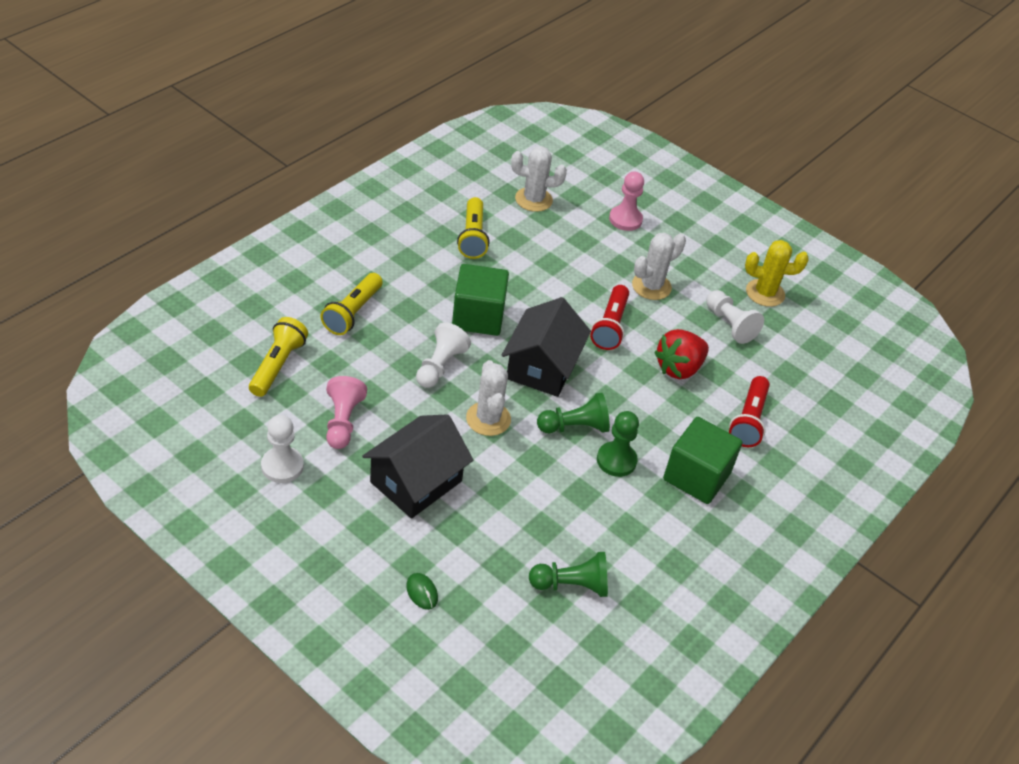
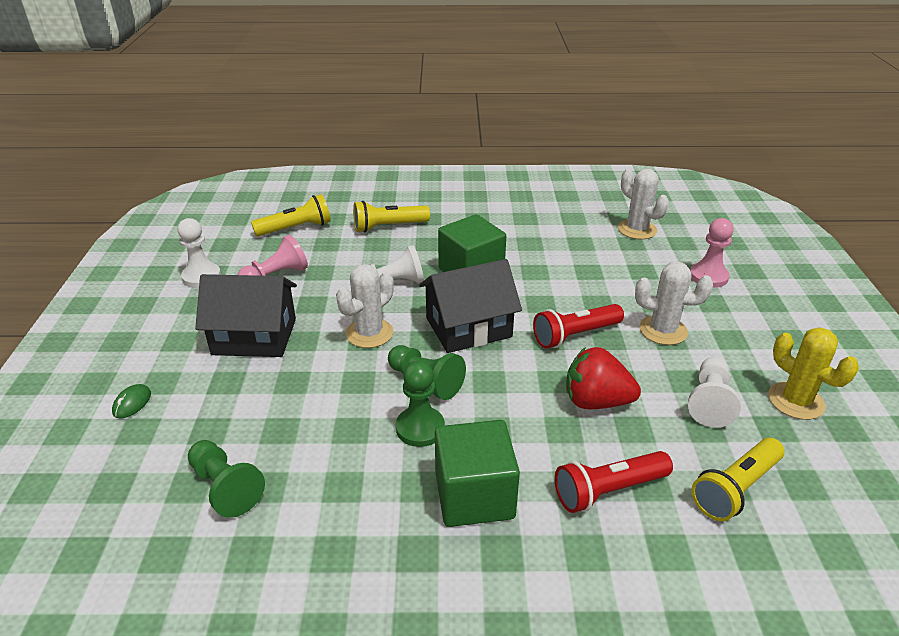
camera: 55 degrees right, 10 degrees down
(472, 237) = (547, 228): yellow flashlight -> yellow flashlight (735, 489)

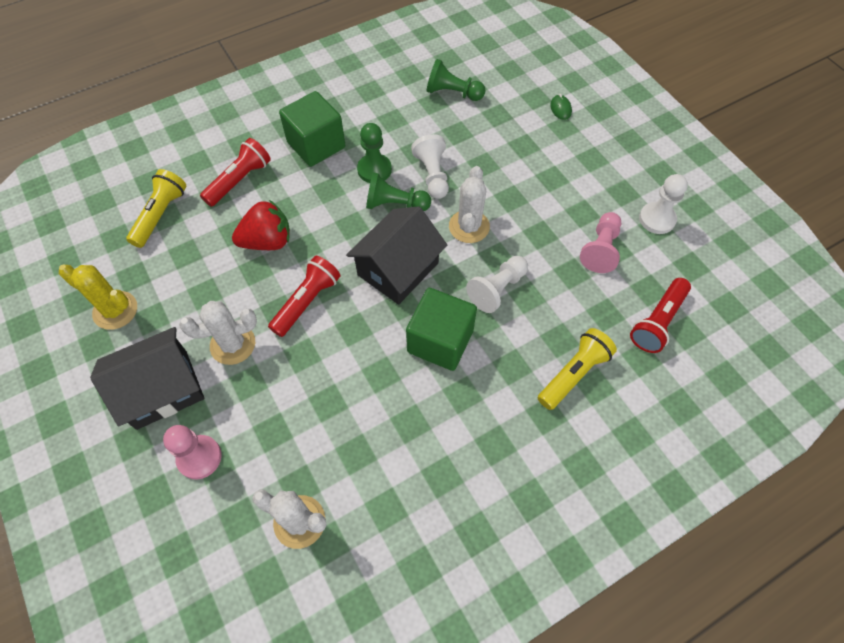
camera: 150 degrees right, 25 degrees up
(254, 336) = (547, 185): black house -> black house (162, 389)
(296, 228) = (657, 321): yellow flashlight -> red flashlight
(709, 402) = (183, 279): white pawn -> white pawn (432, 175)

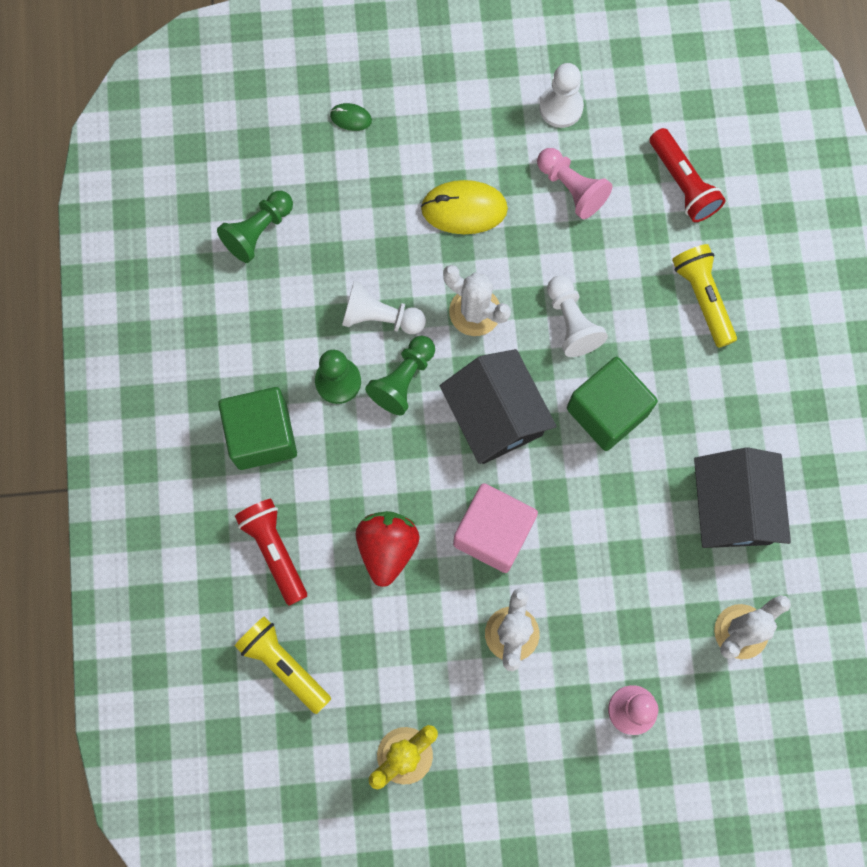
camera: 65 degrees left, 15 degrees up
(162, 389) = (534, 728): black house -> black house (732, 507)
(307, 302) = (493, 533): red flashlight -> pink cube
(540, 192) = (464, 209): none -> yellow mouse

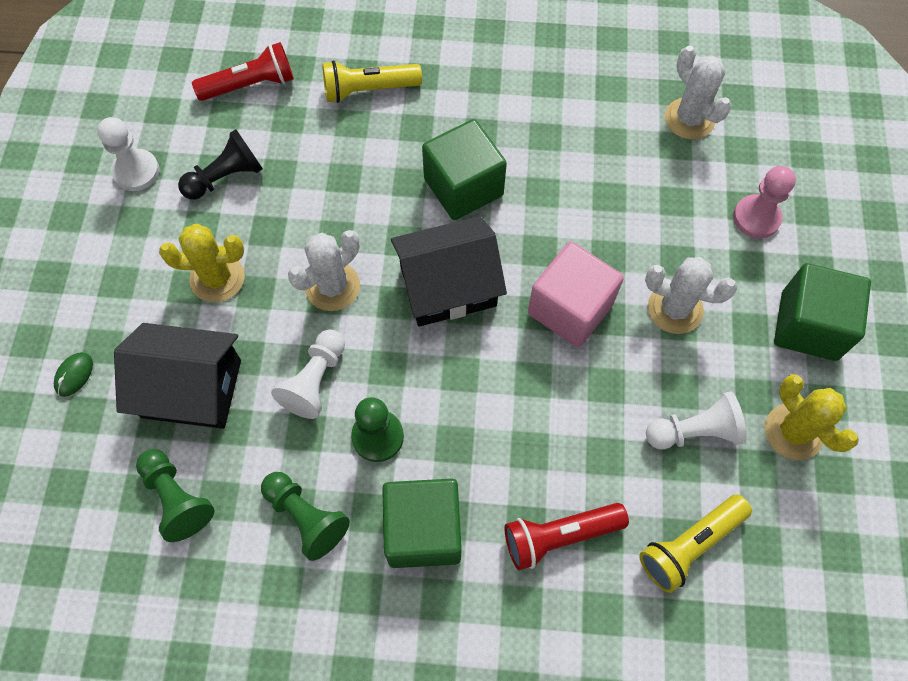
camera: 80 degrees left, 10 degrees down
(387, 548) = (572, 414): red strawberry -> none
(403, 379) = (390, 368): green pawn -> green pawn (306, 517)
(464, 209) = (217, 278): yellow mouse -> yellow cactus
(518, 767) = (808, 326): none -> green cube
(571, 188) = (226, 177): pink pawn -> black pawn
(571, 322) = (366, 201): white pawn -> white pawn (694, 431)
(732, 507) = (573, 104): black house -> black house (191, 388)

